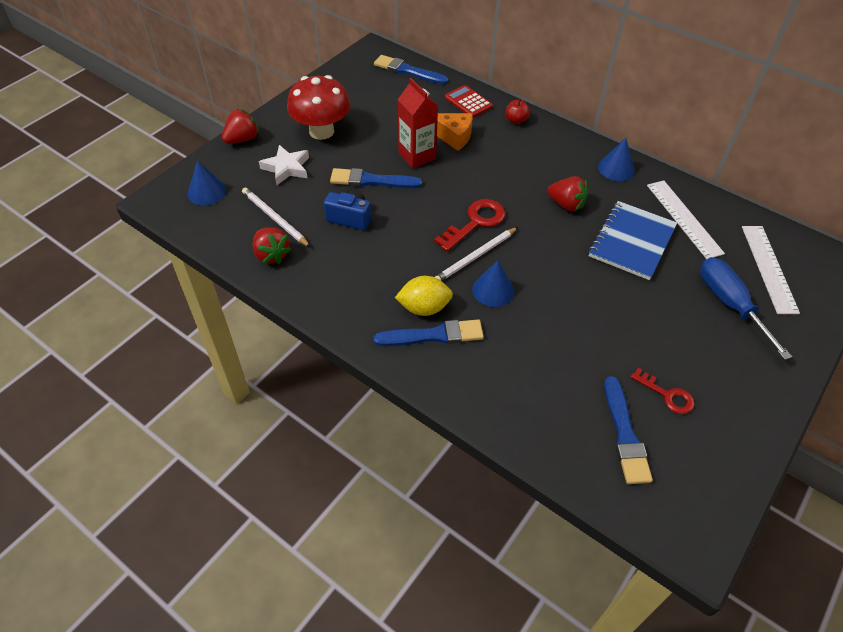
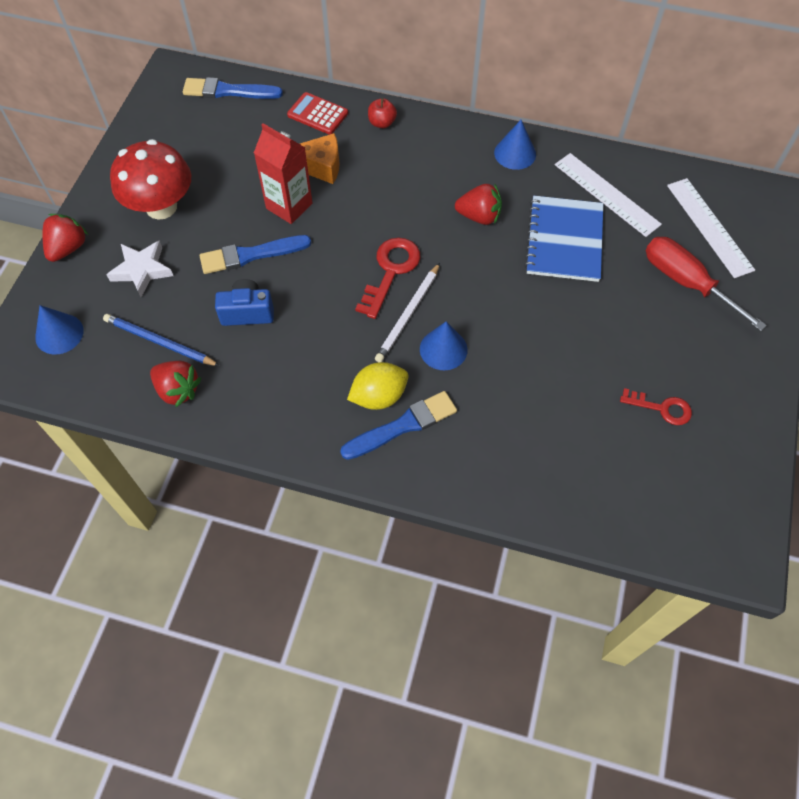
camera: 20 degrees left, 10 degrees up
(274, 218) = (159, 342): white pencil -> blue pencil
(625, 434) = (637, 467): blue brush -> none
(730, 304) = (686, 282): blue screwdriver -> red screwdriver

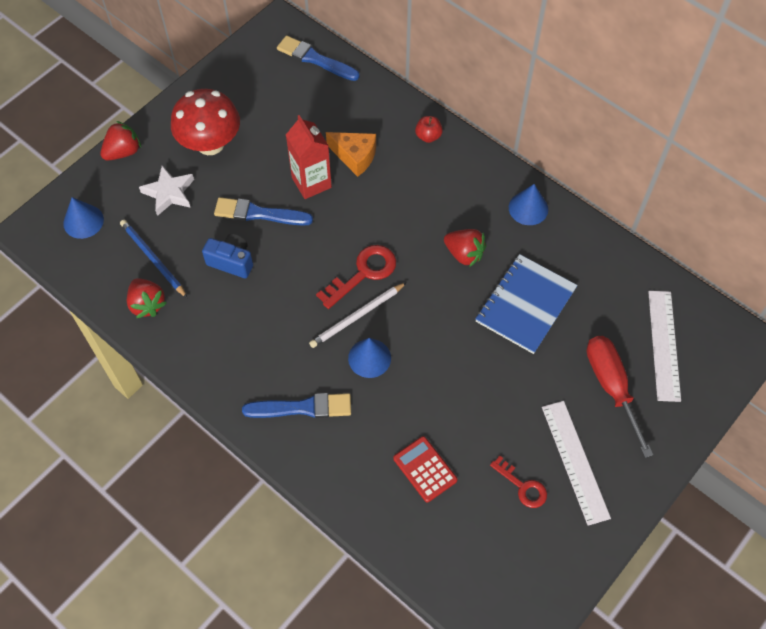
camera: 25 degrees right, 0 degrees up
(317, 114) = (378, 108): red calculator -> red calculator (425, 469)
(379, 396) = (296, 375): yellow lemon -> none
(606, 194) = (588, 277): white ruler -> white ruler (575, 461)

